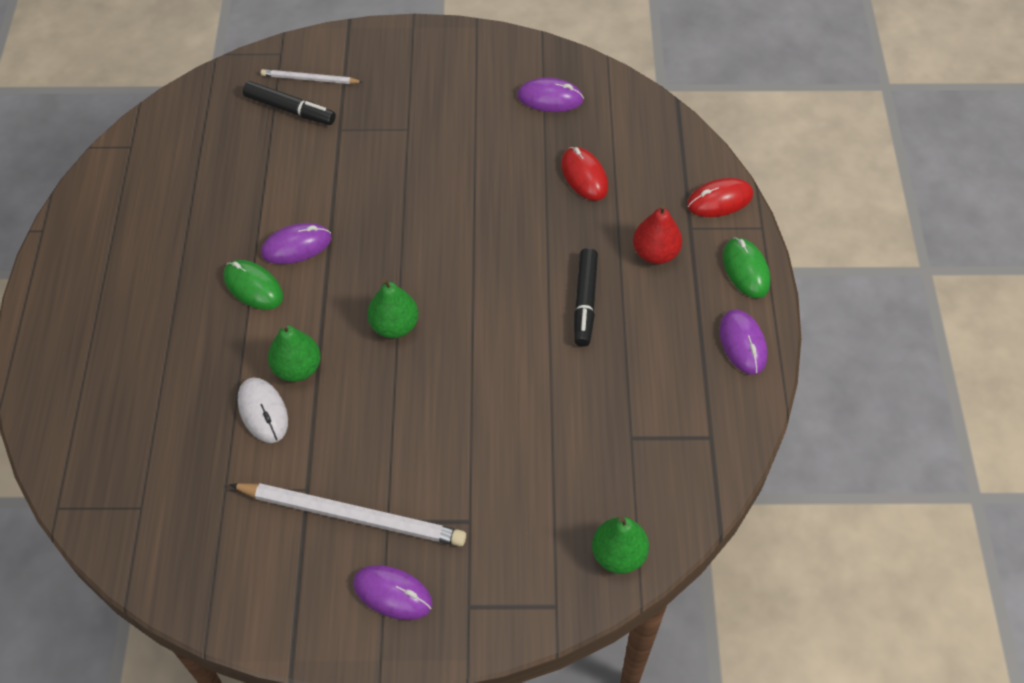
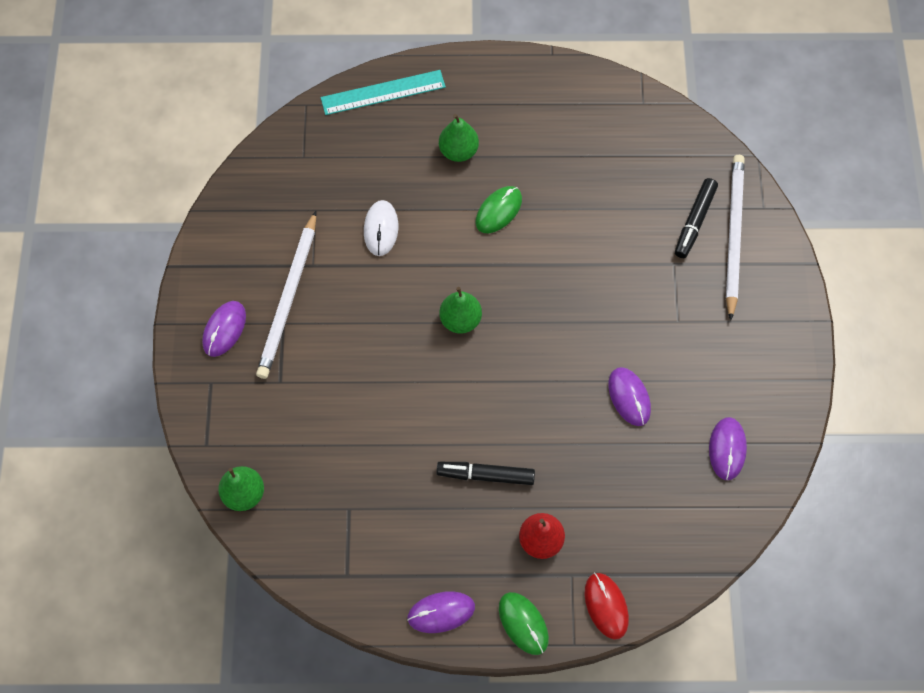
camera: 90 degrees right, 10 degrees up
(57, 413) = (383, 92): none -> turquoise ruler
(263, 411) = (381, 229): white mouse -> white mouse turned 60 degrees counterclockwise
(296, 246) = (541, 239): purple mouse -> purple mouse (629, 397)
(297, 368) = (420, 250): green pear -> green pear (458, 151)
(309, 79) = (733, 235): white pencil -> white pencil, size x1.90
(584, 176) = (630, 478): red mouse -> none
(745, 270) = (523, 623): green mouse -> green mouse turned 75 degrees clockwise

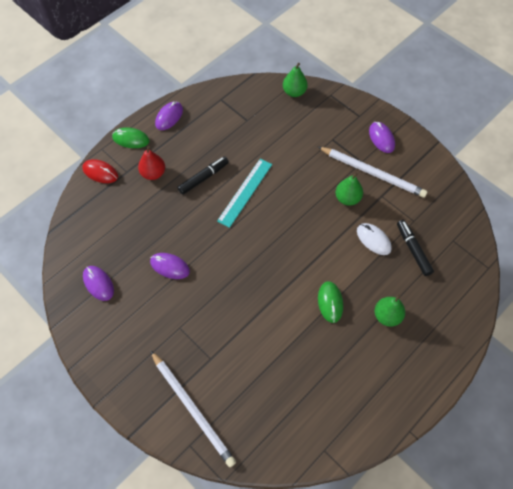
camera: 135 degrees right, 5 degrees down
(289, 298) = (373, 173): white pencil -> white pencil turned 150 degrees clockwise
(383, 92) = (463, 312): turquoise ruler -> turquoise ruler (245, 192)
(460, 320) = (287, 231): green pear -> green pear (347, 198)
(694, 221) = (222, 396): black marker -> black marker (413, 250)

